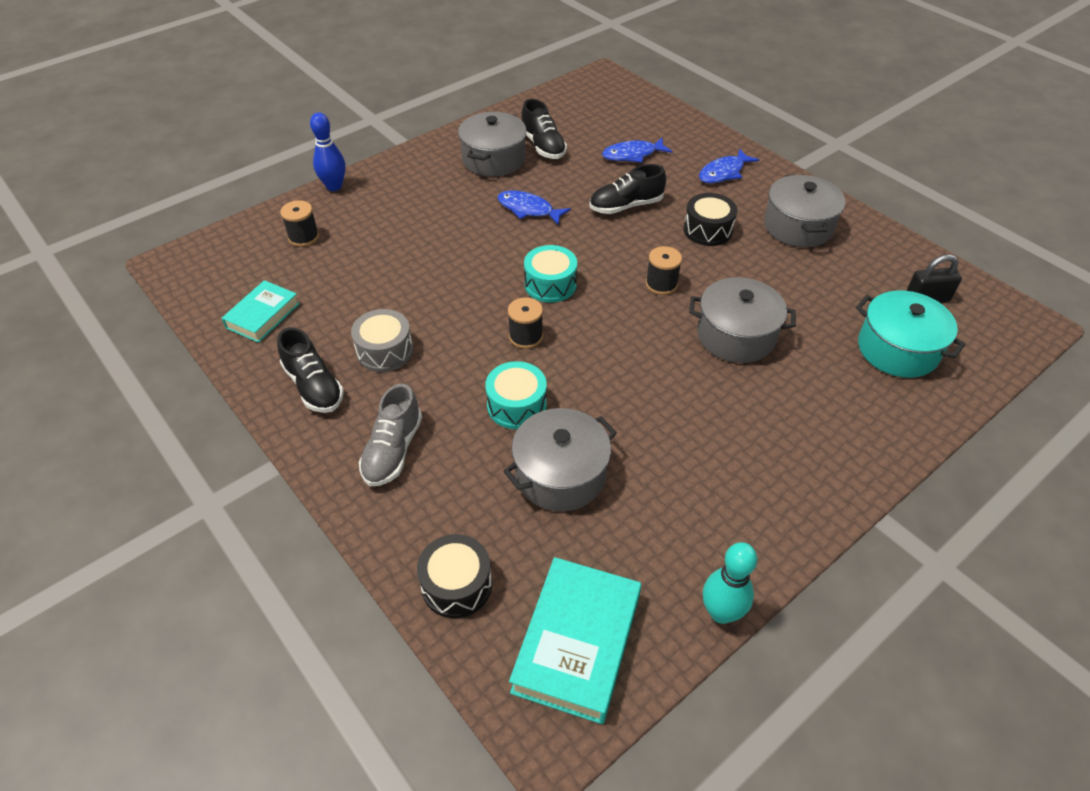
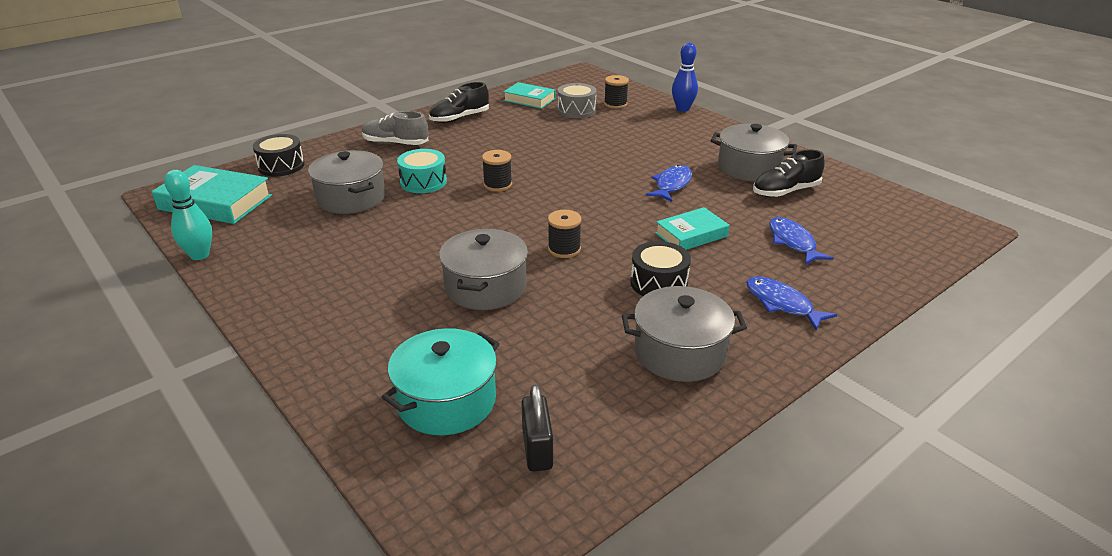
camera: 90 degrees right, 15 degrees down
(385, 351) = (489, 136): grey drum -> grey drum (576, 110)
(550, 284) = (563, 195): turquoise drum -> none
(626, 206) = (691, 235): black shoe -> turquoise book

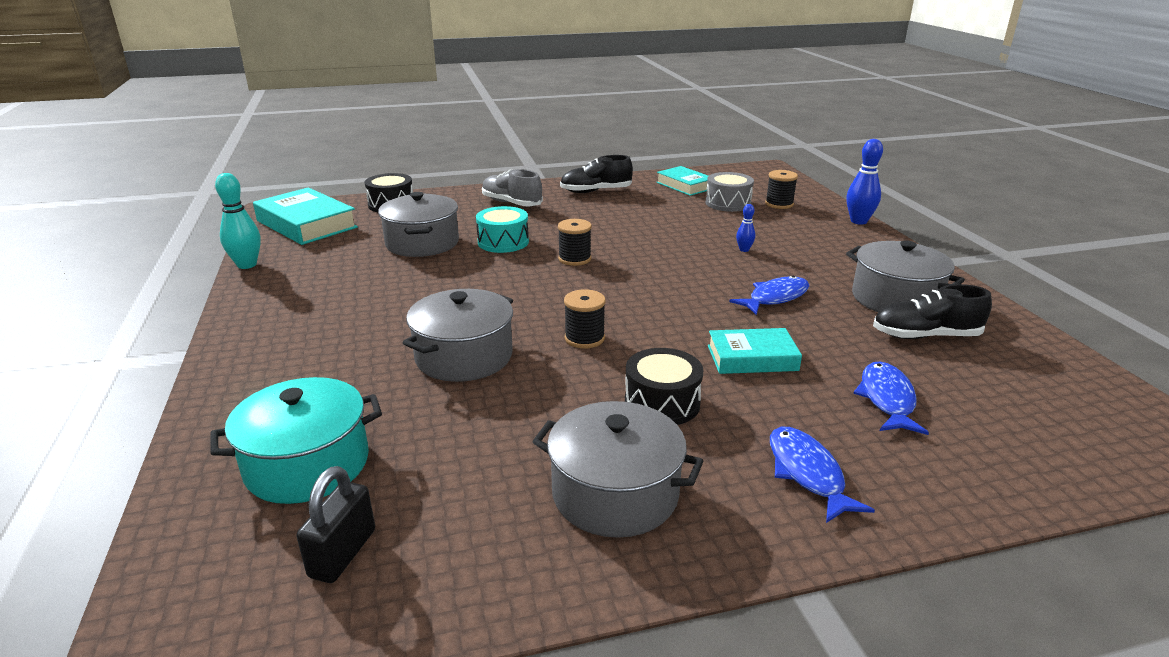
camera: 25 degrees right, 5 degrees down
(620, 150) = (744, 250): none -> blue bowling pin

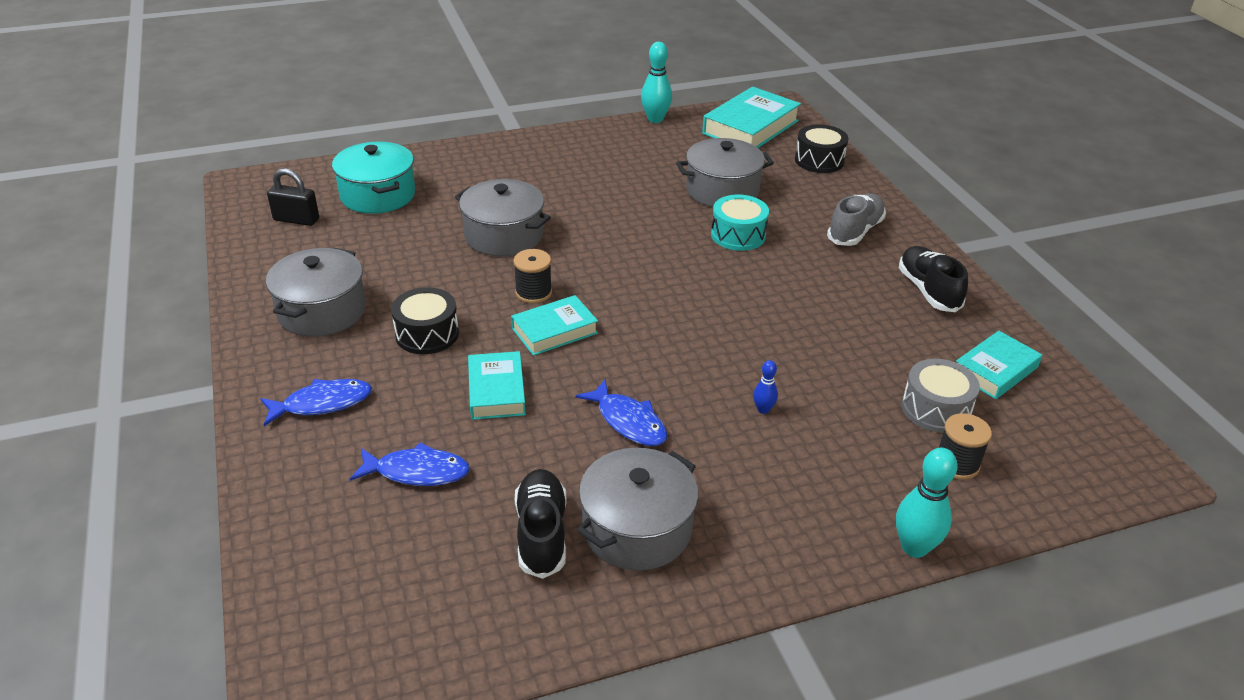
camera: 85 degrees right, 10 degrees up
(574, 259) = (705, 281): black spool -> none
(651, 327) = (554, 331): none -> turquoise book
(858, 221) = (914, 547): blue bowling pin -> turquoise bowling pin

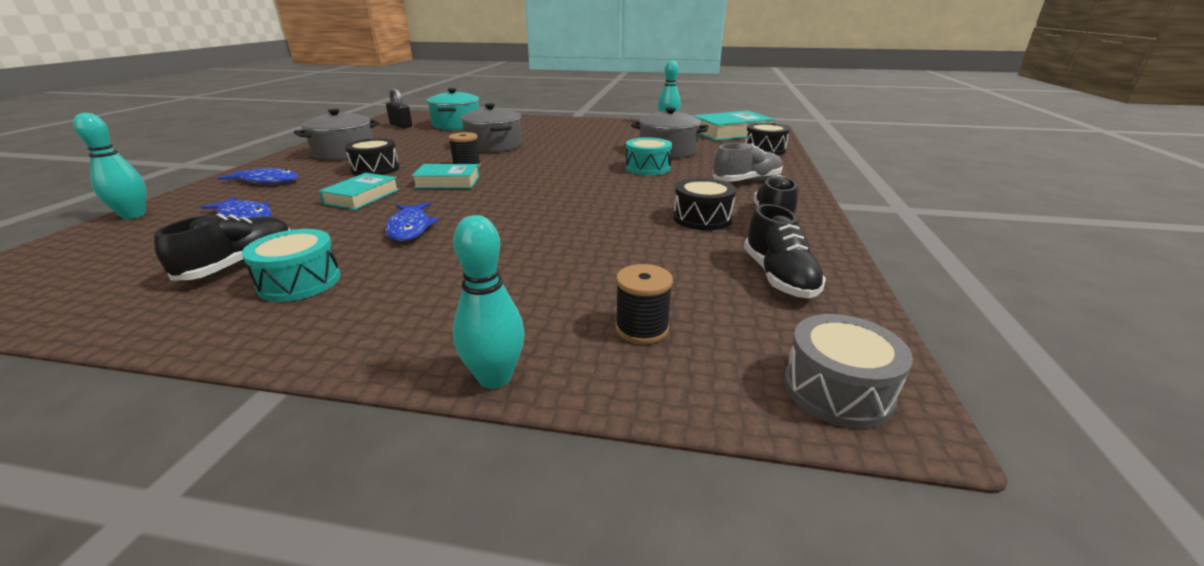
camera: 30 degrees right, 10 degrees down
(269, 521) = (133, 215): none -> turquoise bowling pin
(637, 528) = (300, 282): grey pot -> turquoise drum
(763, 409) = (517, 247): blue bowling pin -> none
(872, 310) = (702, 218): none -> black drum
(935, 409) = (676, 286): grey drum -> grey drum (837, 390)
(995, 370) = (778, 277): turquoise book -> black shoe

